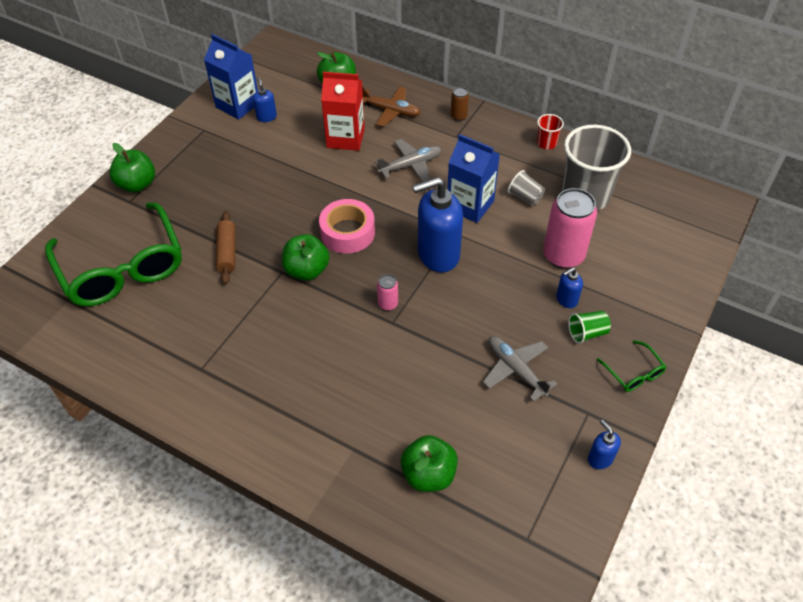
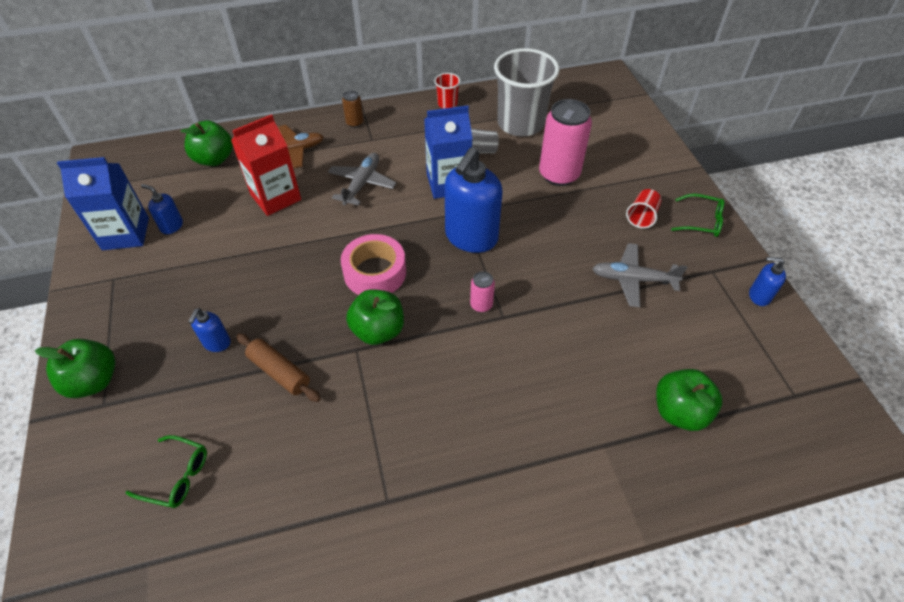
camera: 45 degrees left, 0 degrees up
(122, 267) = (177, 476): green glasses -> green glasses, size x0.41
(566, 299) = (600, 204): blue soap dispenser -> blue soap dispenser (217, 343)
(587, 333) = (642, 217): green cup -> red cup

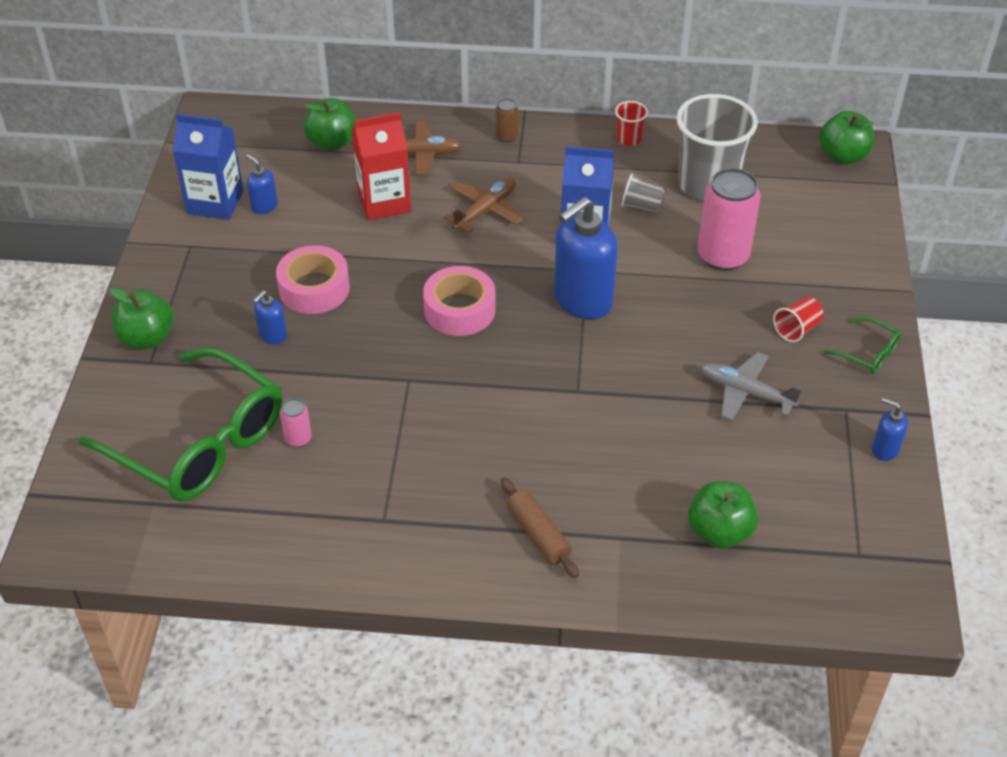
camera: 20 degrees right, 5 degrees down
(177, 476) = (199, 442): green glasses -> green glasses, size x2.46
(241, 288) = (314, 288): none -> pink tape
(279, 372) = (324, 379): brown rolling pin -> brown rolling pin (538, 534)
(362, 184) = (485, 210): grey plane -> brown plane
(378, 330) = (438, 368): green apple -> green apple (843, 156)
(481, 305) = (559, 372): pink can -> pink can (298, 439)

